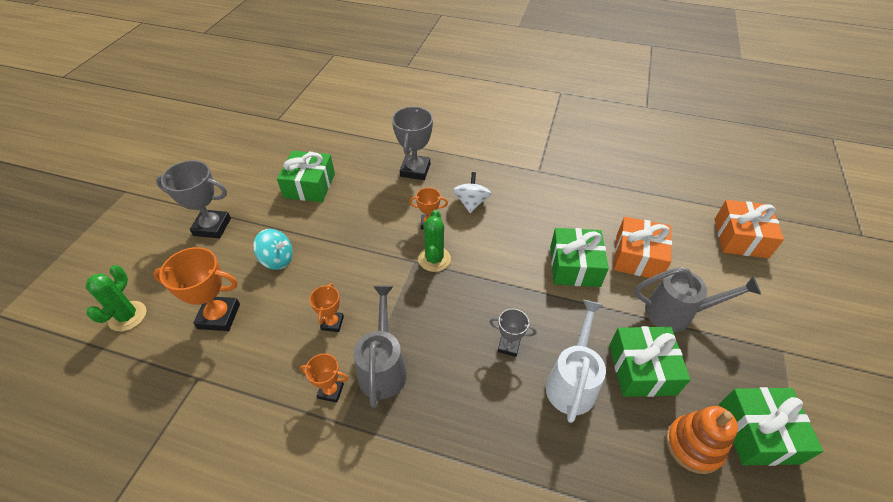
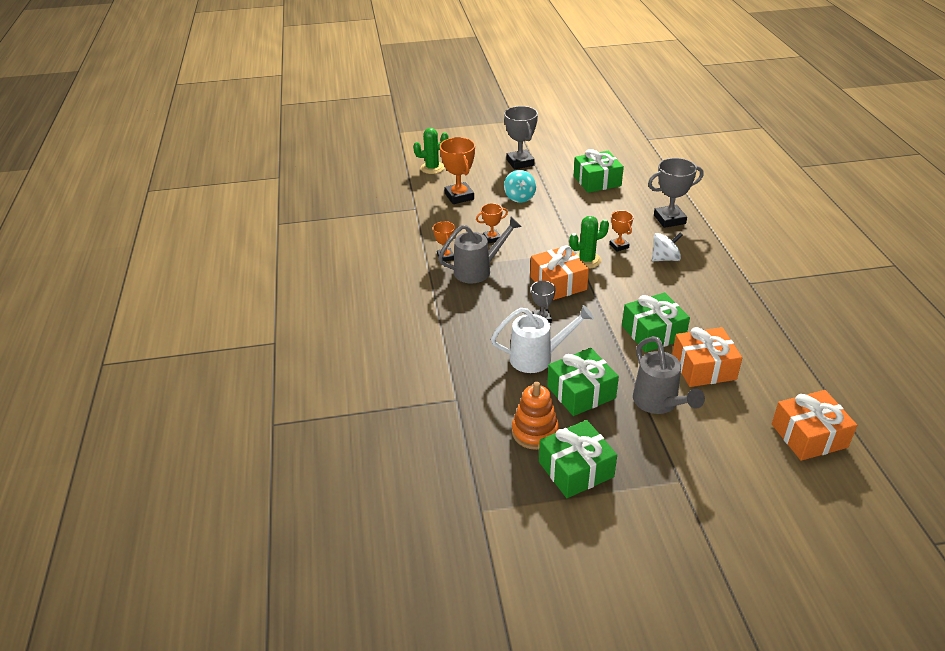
camera: 65 degrees right, 10 degrees down
(457, 301) = (558, 283): none -> orange gift

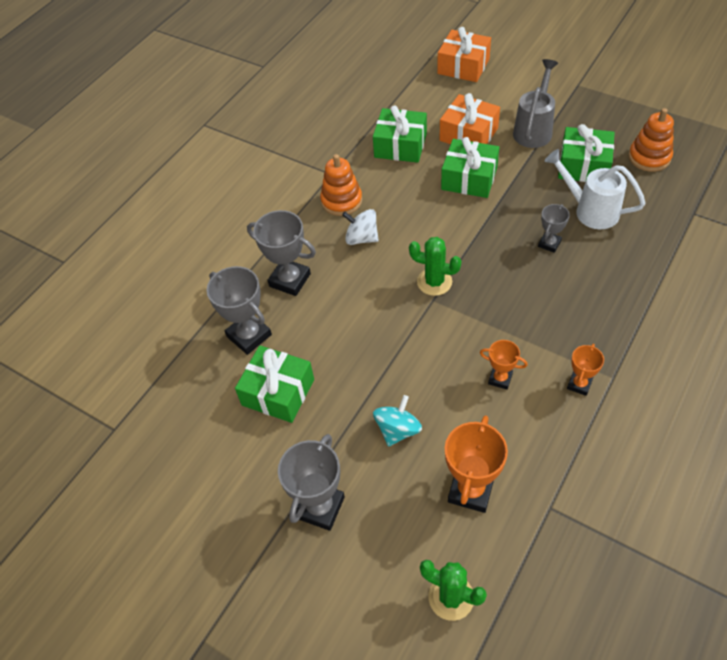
camera: 135 degrees left, 15 degrees up
(477, 270) = (559, 340): grey watering can -> none
(558, 283) = (493, 272): orange gift -> none
(576, 469) = (642, 122): green gift -> green gift (400, 145)
(619, 246) = (382, 279): orange trophy -> none
(648, 190) = (249, 336): none -> grey trophy
(713, 271) = (341, 201): none -> orange stacking toy

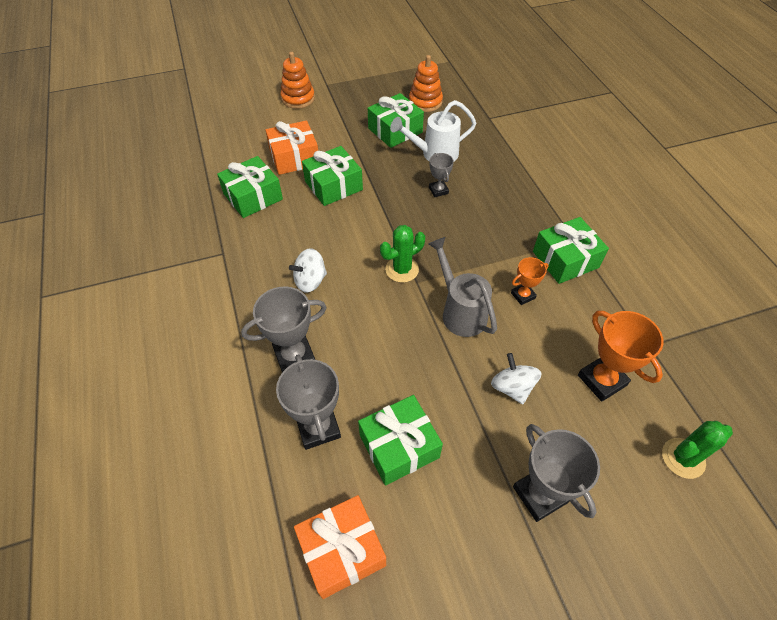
camera: 55 degrees left, 0 degrees up
(249, 336) = (318, 427): grey trophy -> grey trophy turned 75 degrees clockwise
(341, 201) = (258, 266): orange stacking toy -> orange stacking toy (298, 99)
(398, 430) = (512, 387): turquoise spinning top -> white spinning top
(463, 66) = (230, 115): orange gift -> orange gift (342, 550)
(534, 130) = (335, 128): grey watering can -> grey watering can (460, 312)
(579, 384) = (565, 259): orange trophy -> green gift

